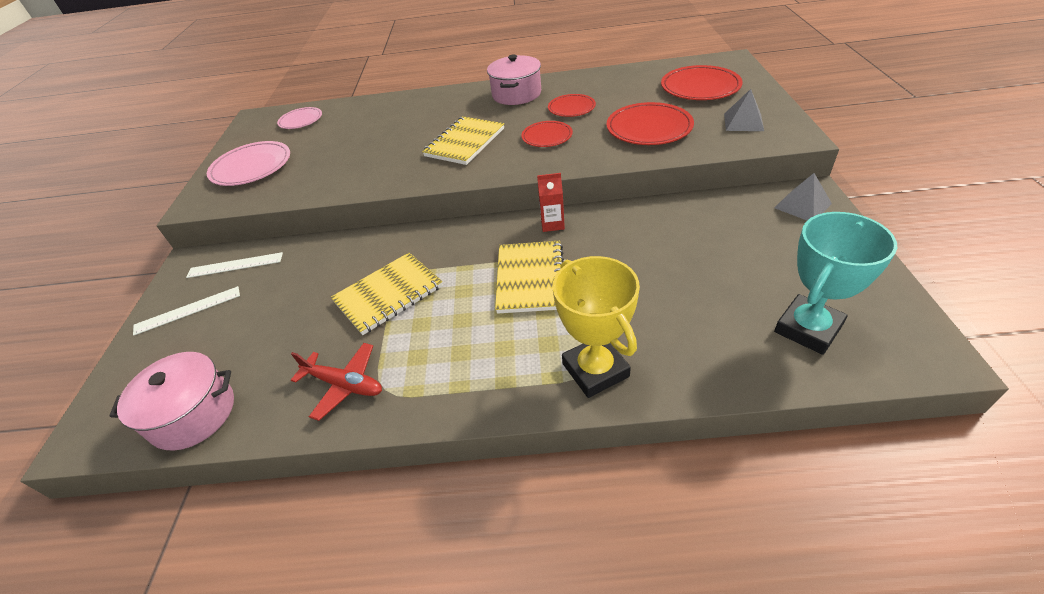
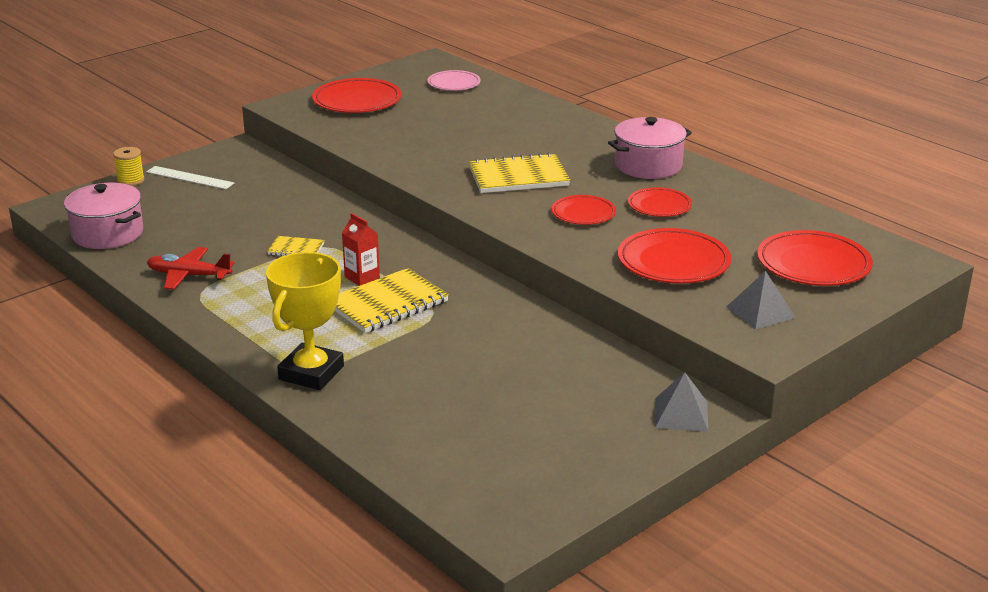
camera: 45 degrees right, 15 degrees down
(130, 353) = (131, 180): none -> yellow spool
(235, 265) = (255, 168): white ruler -> none
(251, 167) = (357, 100): pink plate -> red plate
(344, 384) = (188, 275): red plane -> red plane turned 120 degrees clockwise
(388, 294) = (296, 249): yellow notebook -> yellow notebook, size x0.52
(552, 224) = (477, 285): red carton -> red carton (362, 277)
(808, 329) = (473, 461): turquoise trophy -> none

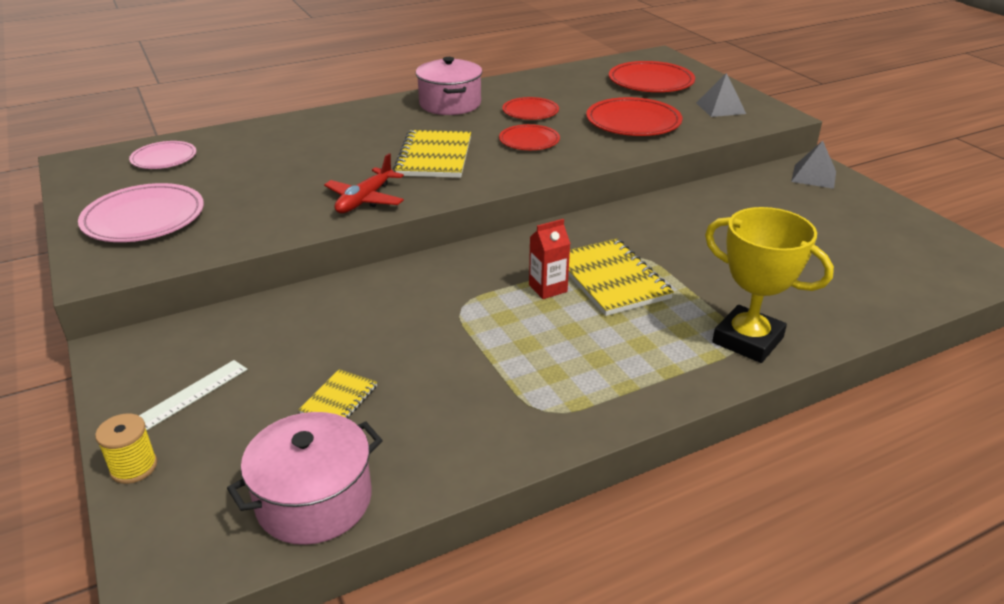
camera: 75 degrees left, 5 degrees up
(188, 275) = (491, 419): red plane -> red plane (365, 200)
(296, 249) = (459, 326): yellow notebook -> yellow notebook (339, 399)
(357, 100) = (144, 218): red plate -> pink plate

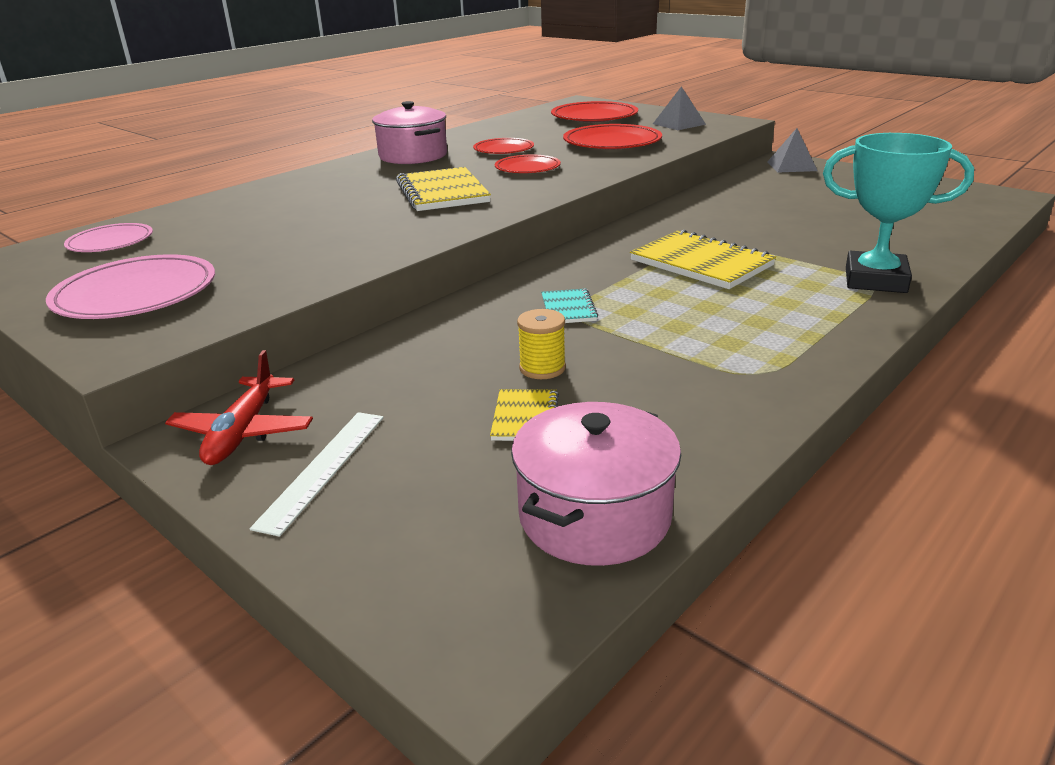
camera: 20 degrees left, 5 degrees down
(134, 467) = (323, 549): yellow spool -> yellow spool (542, 368)
(365, 200) = (403, 234): red plane -> red plane (243, 432)
(459, 301) = (568, 308): none -> turquoise notebook
(548, 288) = (648, 281): red carton -> none
(747, 340) = (875, 280): yellow trophy -> turquoise trophy

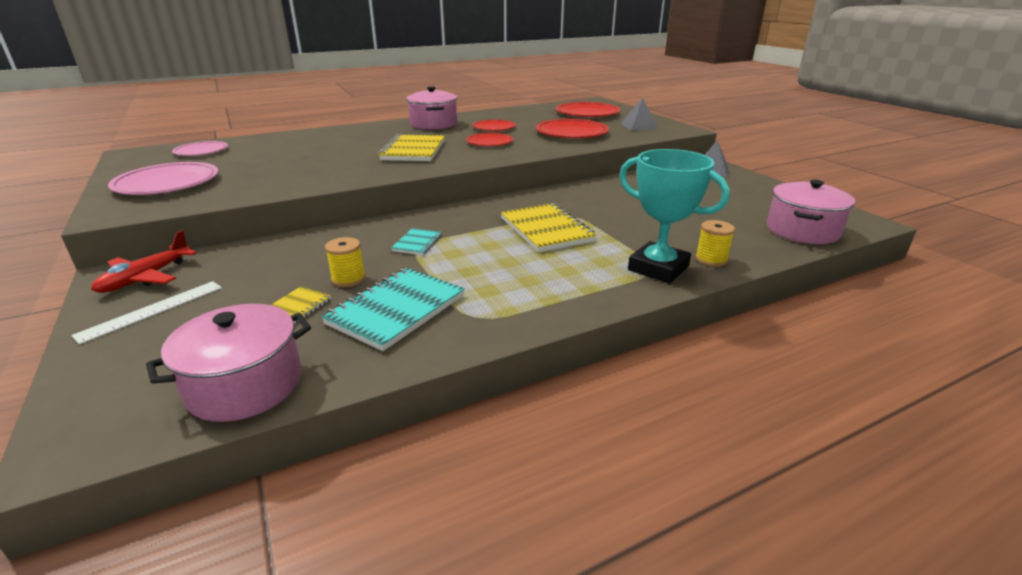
camera: 20 degrees right, 0 degrees up
(654, 388) = (396, 310): none -> turquoise notebook
(914, 260) = (711, 259): none -> yellow spool
(961, 214) = (802, 230): none -> pink pot

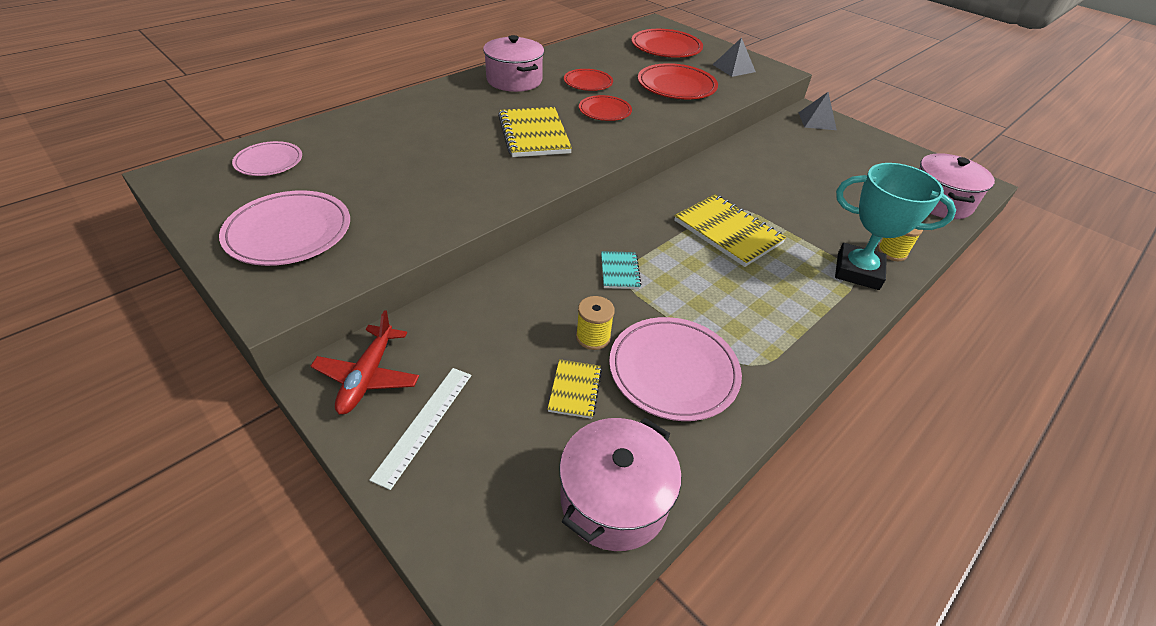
camera: 20 degrees left, 15 degrees up
(396, 310) = (673, 371): turquoise notebook -> pink plate

